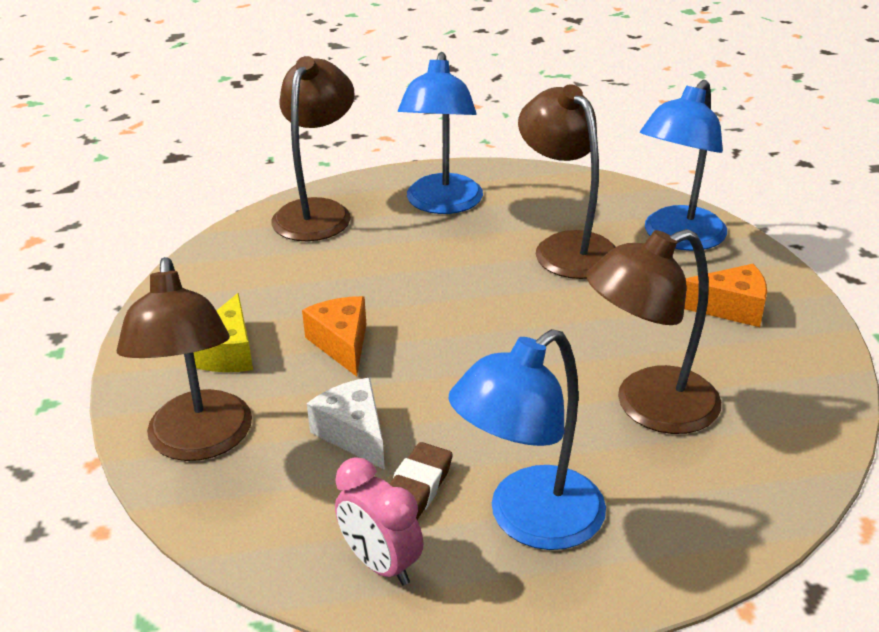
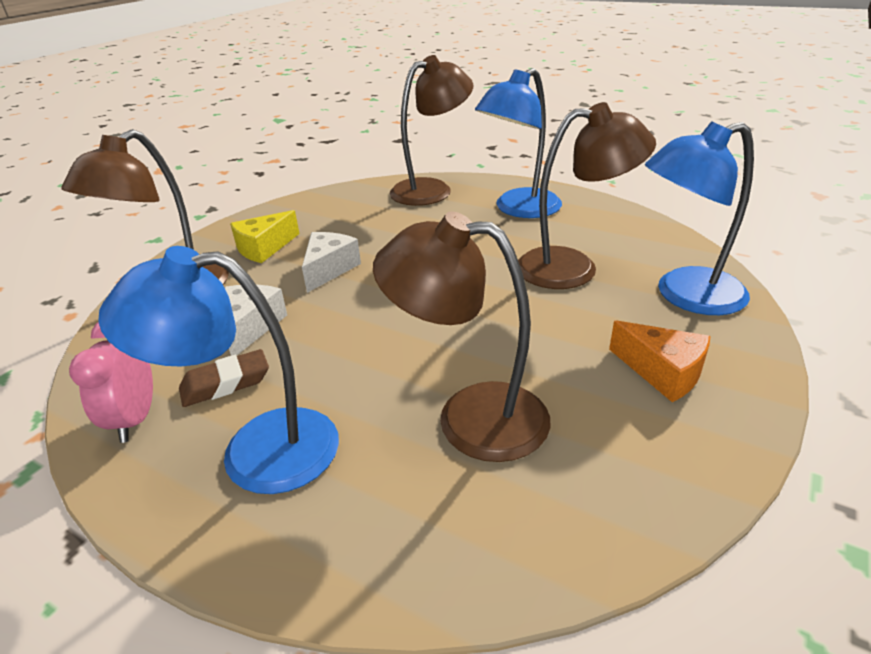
camera: 40 degrees right, 0 degrees up
(342, 344) = (329, 269): orange cheese -> white cheese
(566, 247) = (573, 267): brown lamp -> brown lamp turned 75 degrees clockwise

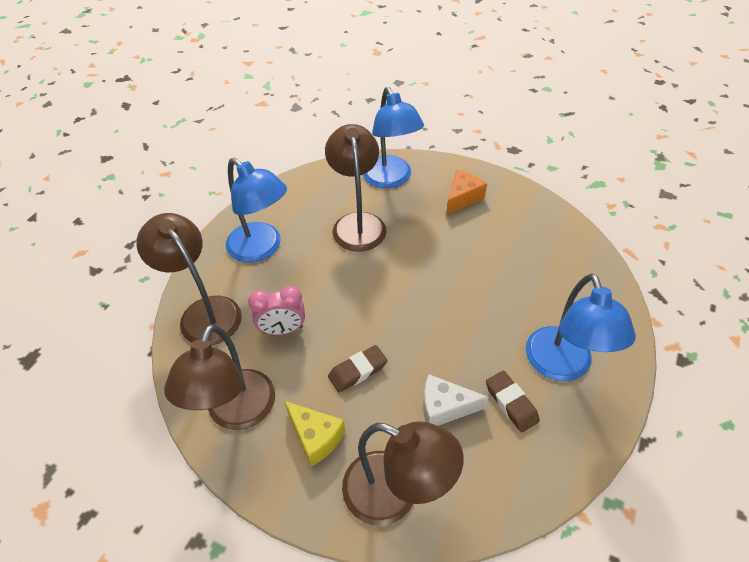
camera: 95 degrees left, 15 degrees up
(135, 419) = (556, 448): pink clock -> pink clock (282, 330)
(329, 269) = (357, 371): white cheese -> brown eraser
(470, 417) = (512, 272): brown lamp -> brown lamp (236, 413)

